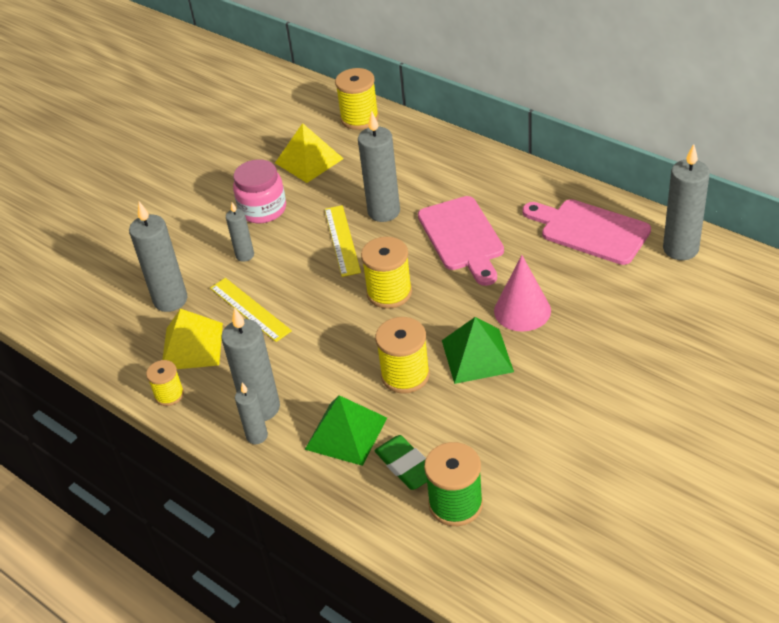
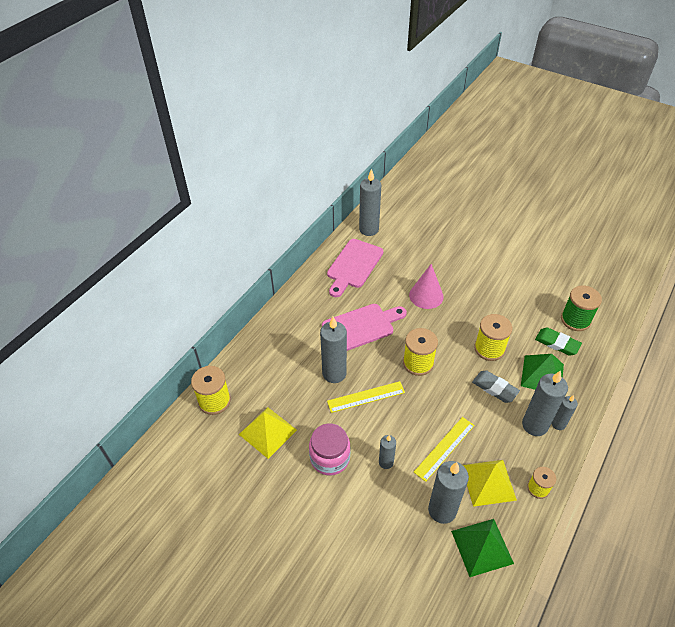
camera: 100 degrees left, 5 degrees up
(332, 372) = (495, 388): none -> grey eraser
(406, 465) = (557, 343): green eraser -> green eraser turned 75 degrees clockwise
(477, 355) = (466, 315): green pyramid -> green pyramid (482, 547)

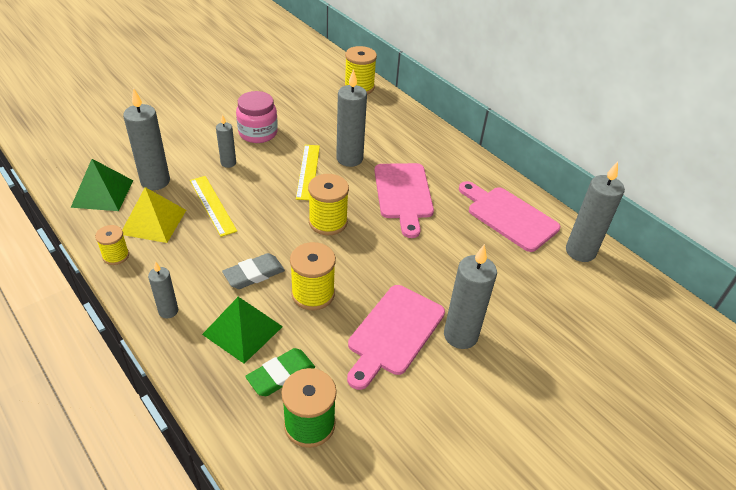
camera: 105 degrees right, 5 degrees down
(268, 432) = (308, 107): yellow pyramid -> none
(426, 295) = (431, 266): pink cone -> none
(491, 301) = (393, 333): none -> pink cutting board
(534, 425) = (183, 288): grey candle -> grey candle (460, 335)

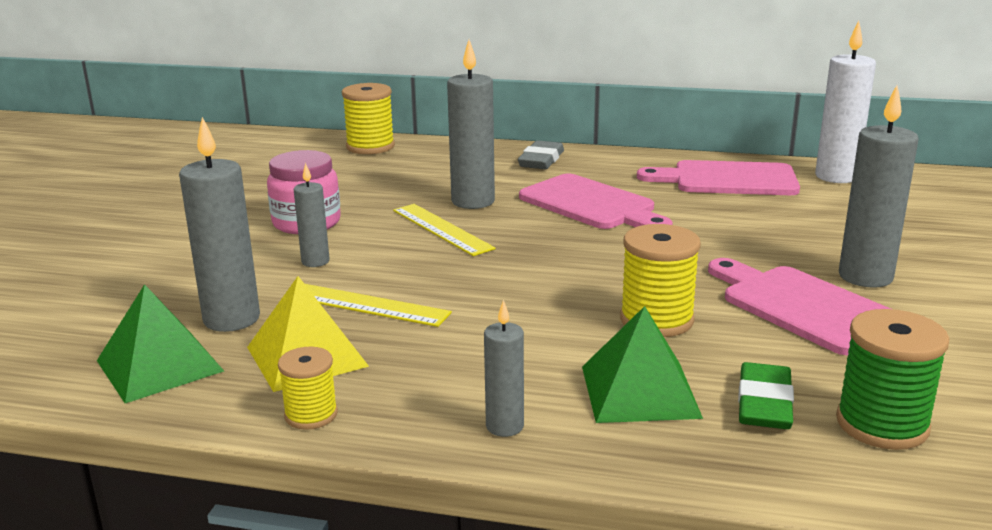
camera: 35 degrees left, 20 degrees down
(254, 274) = (551, 338): grey eraser -> grey eraser (541, 160)
(328, 222) = (551, 258): yellow spool -> none
(393, 333) = (803, 307): pink cutting board -> pink cutting board turned 150 degrees clockwise
(580, 251) = (836, 177): grey candle -> white candle

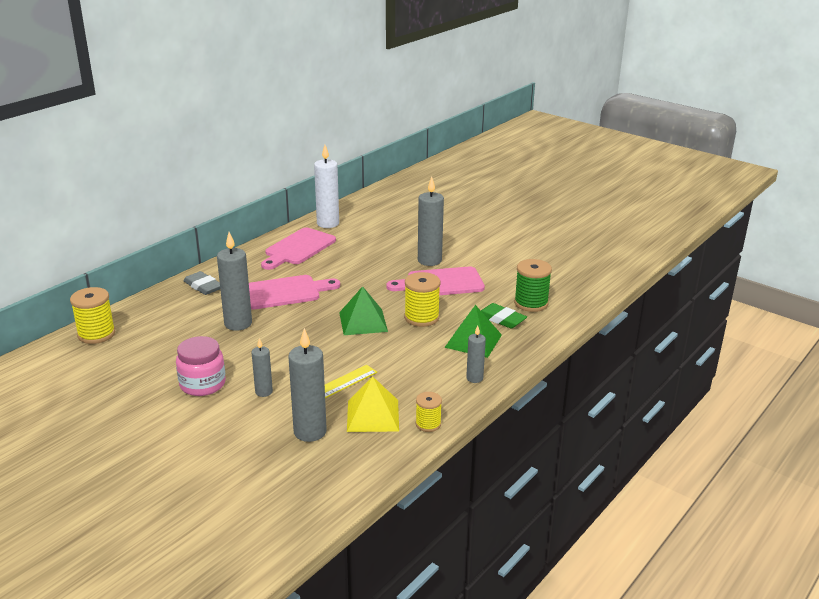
camera: 65 degrees left, 5 degrees up
(159, 365) = (342, 462): green pyramid -> green pyramid (363, 322)
(442, 229) = (265, 343): yellow ruler -> none

